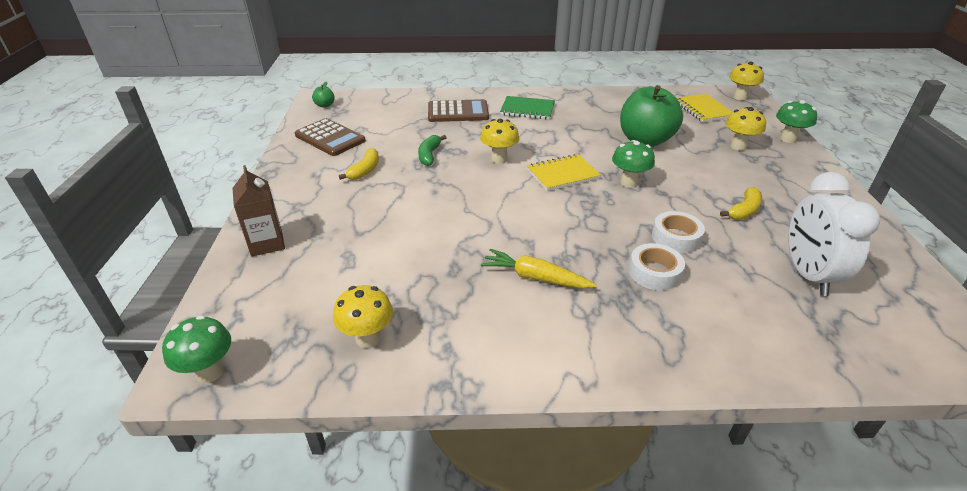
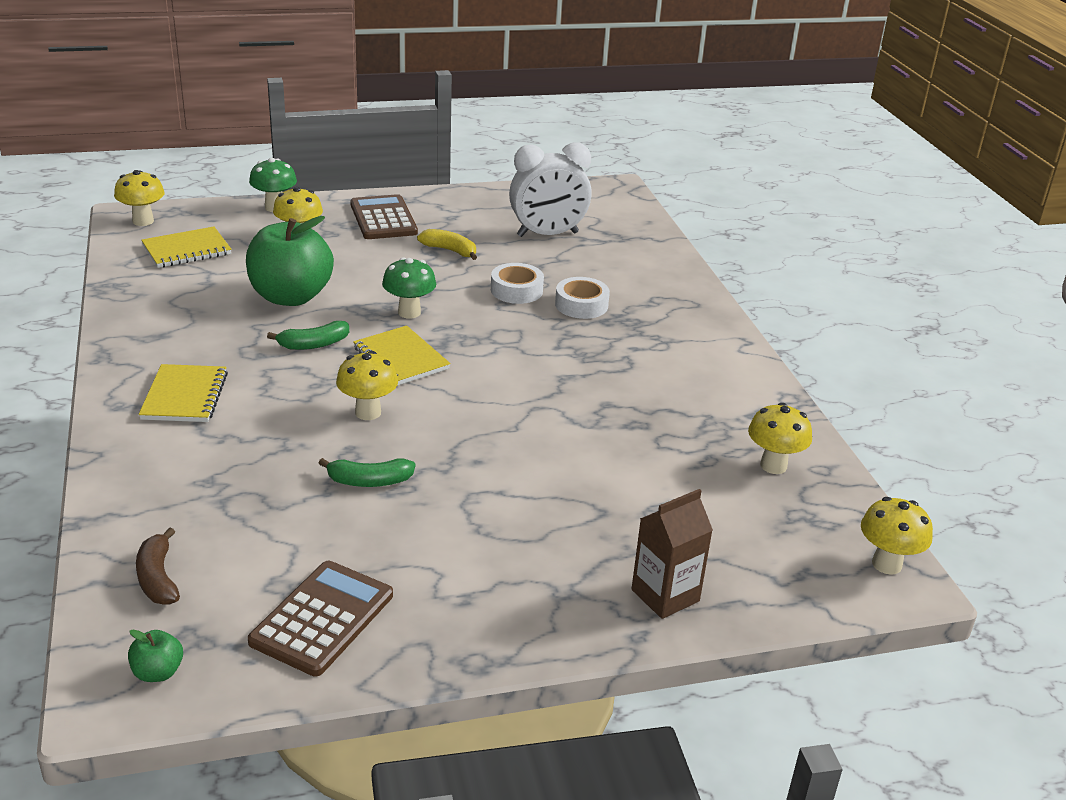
camera: 105 degrees left, 5 degrees down
(210, 372) = (886, 564): green mushroom -> yellow mushroom
(365, 170) = (435, 543): yellow banana -> none
(382, 105) = (158, 578): none -> brown banana
(458, 112) = (195, 471): brown calculator -> brown calculator (383, 219)
(527, 109) = (185, 396): green notebook -> yellow notebook
(535, 277) = (624, 371): yellow carrot -> none
(582, 146) = (313, 344): none -> green banana

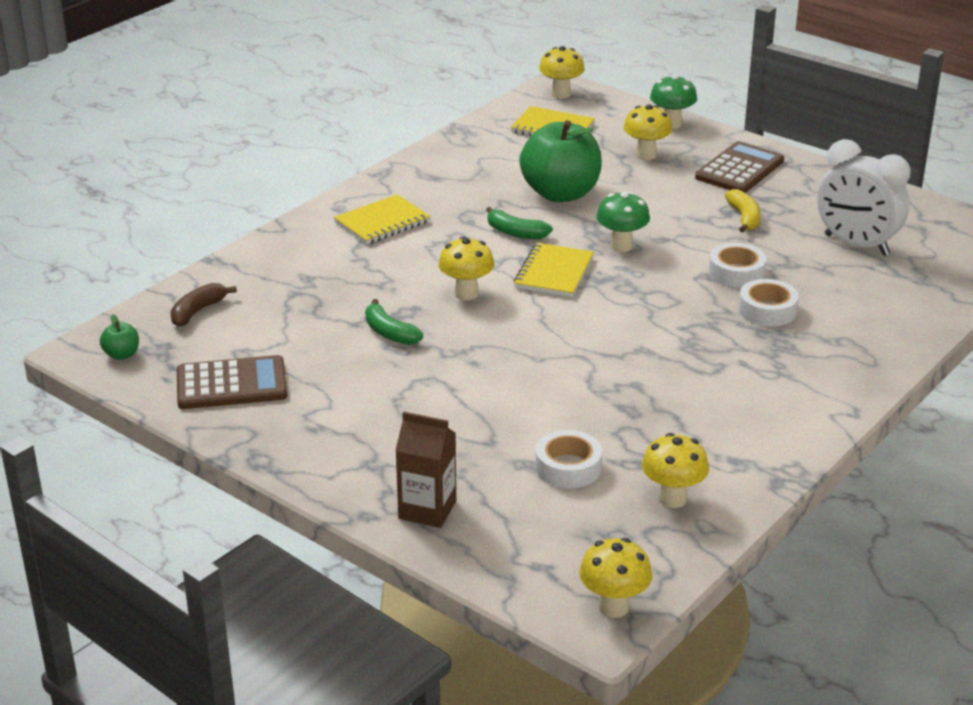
camera: 55 degrees right, 0 degrees up
(682, 491) = (568, 467): none -> white tape

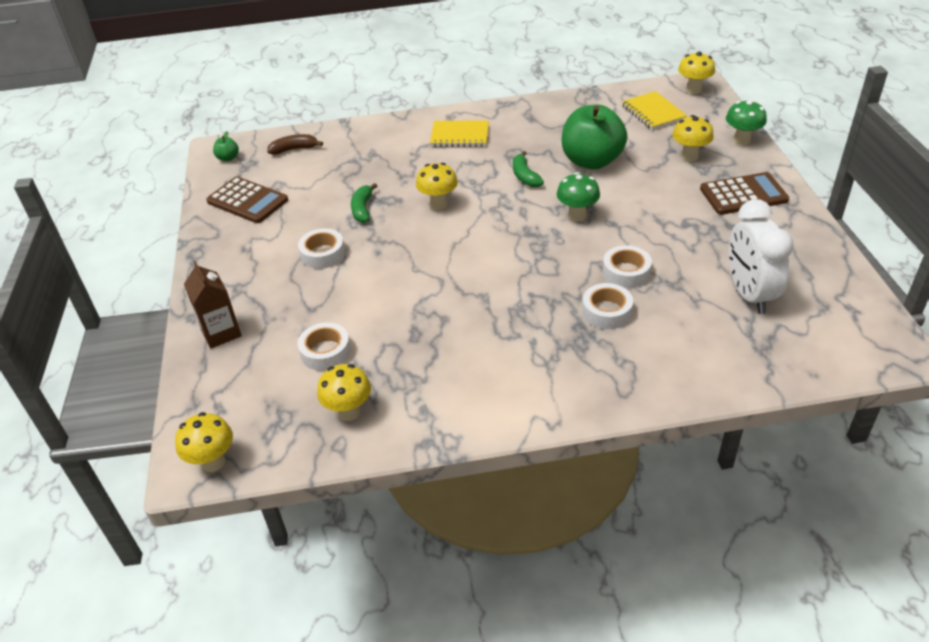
camera: 45 degrees right, 10 degrees up
(416, 391) = (323, 254): none -> white tape
(554, 273) = (508, 215): yellow notebook -> none
(744, 218) = (692, 233): yellow banana -> none

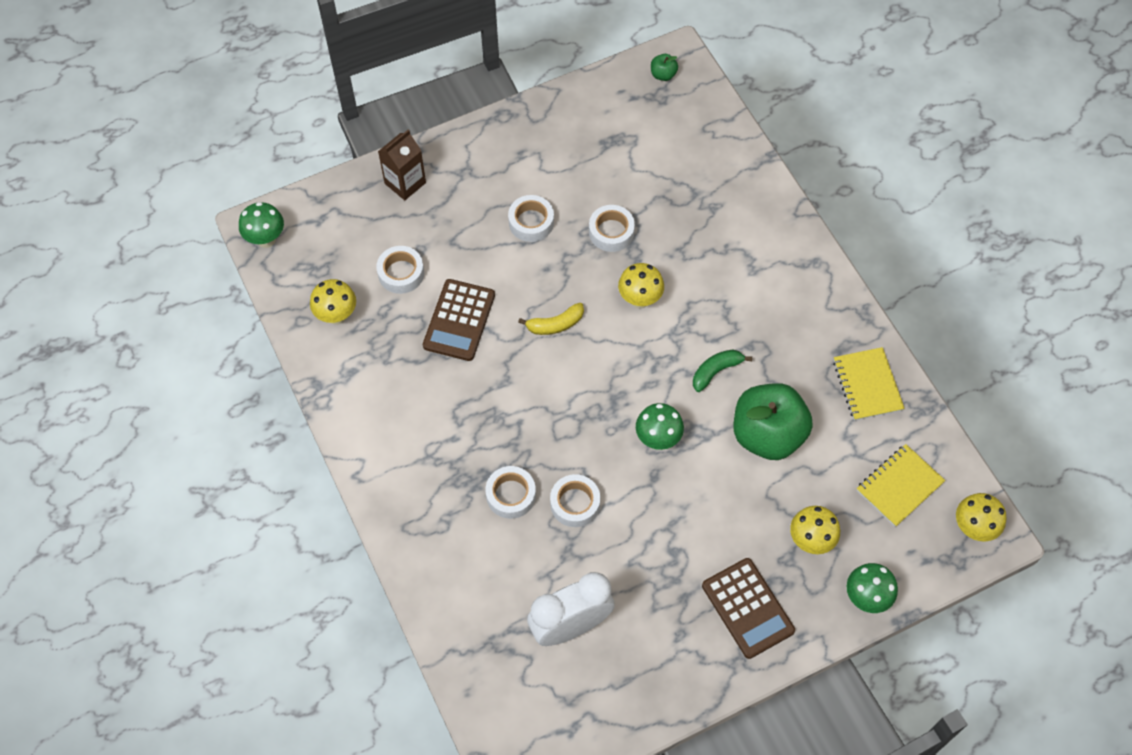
camera: 70 degrees right, 20 degrees up
(213, 462) = (266, 239): yellow mushroom -> green mushroom
(247, 201) = (595, 124): brown calculator -> brown calculator (459, 320)
(294, 149) = (698, 129): brown banana -> none
(362, 209) = (611, 232): green banana -> white tape
(438, 256) = (555, 324): none -> yellow banana
(460, 136) = (777, 284): yellow notebook -> yellow notebook (867, 385)

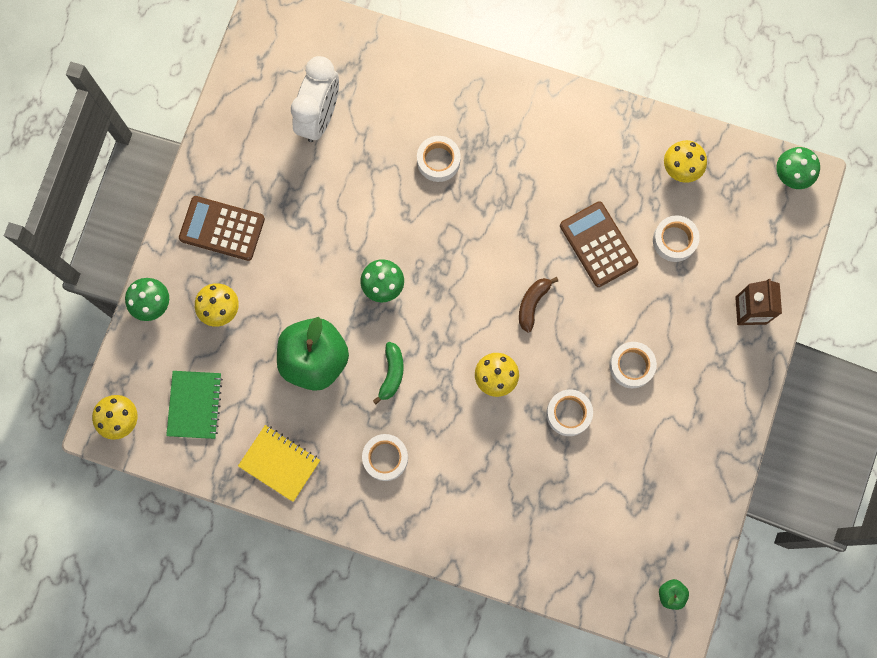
camera: 135 degrees right, 15 degrees up
(555, 324) = (532, 304): yellow banana -> brown banana
(575, 503) = (393, 193): white tape -> white tape (385, 458)
(899, 486) = (195, 405): yellow notebook -> green notebook

